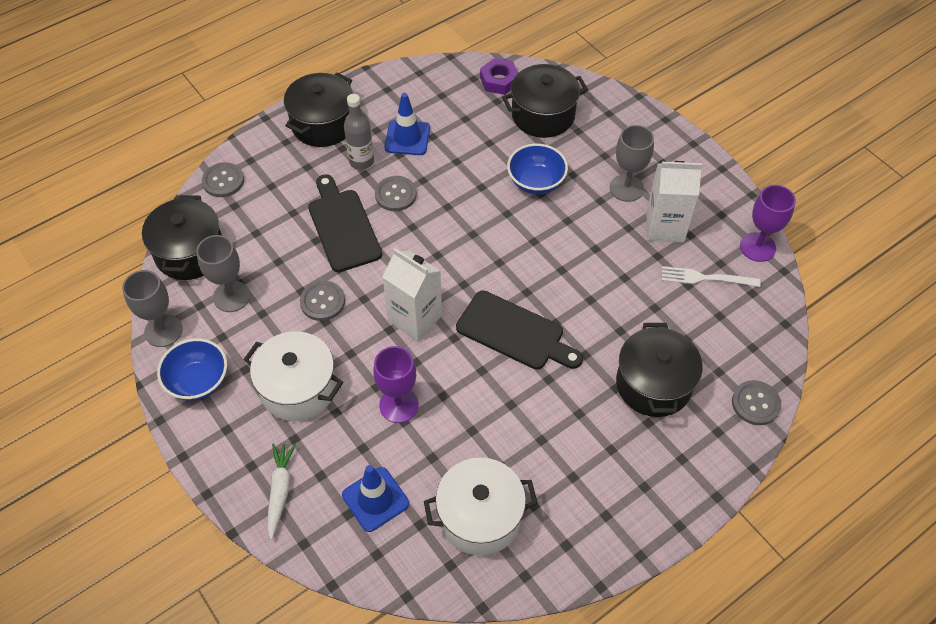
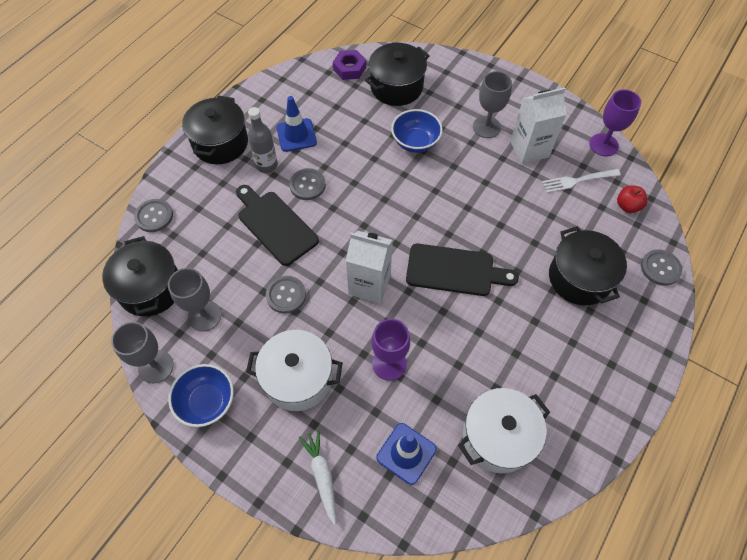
camera: 20 degrees left, 5 degrees up
(751, 324) = (627, 206): none -> red apple

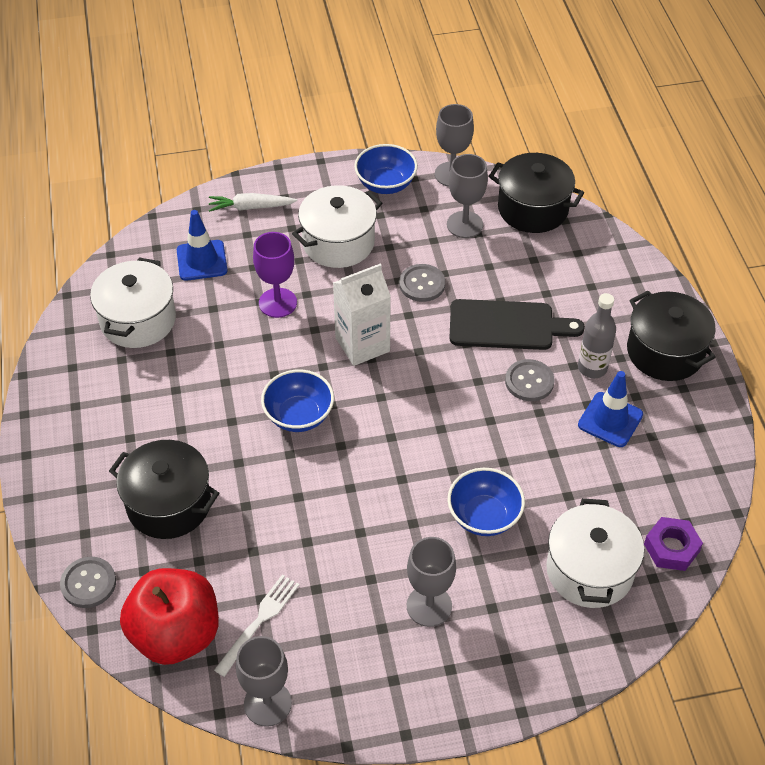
camera: 135 degrees right, 10 degrees down
(154, 216) = (615, 252): grey button -> none
(322, 476) = (250, 207): white carrot -> white carrot turned 150 degrees clockwise
(396, 87) = (589, 570): black pot -> white pot
(454, 270) = (299, 415): black cutting board -> blue bowl
(529, 149) = (351, 617): white carton -> none
(603, 145) = (267, 703): purple goblet -> grey goblet
(627, 206) = (176, 634): red apple -> red apple, size x2.23

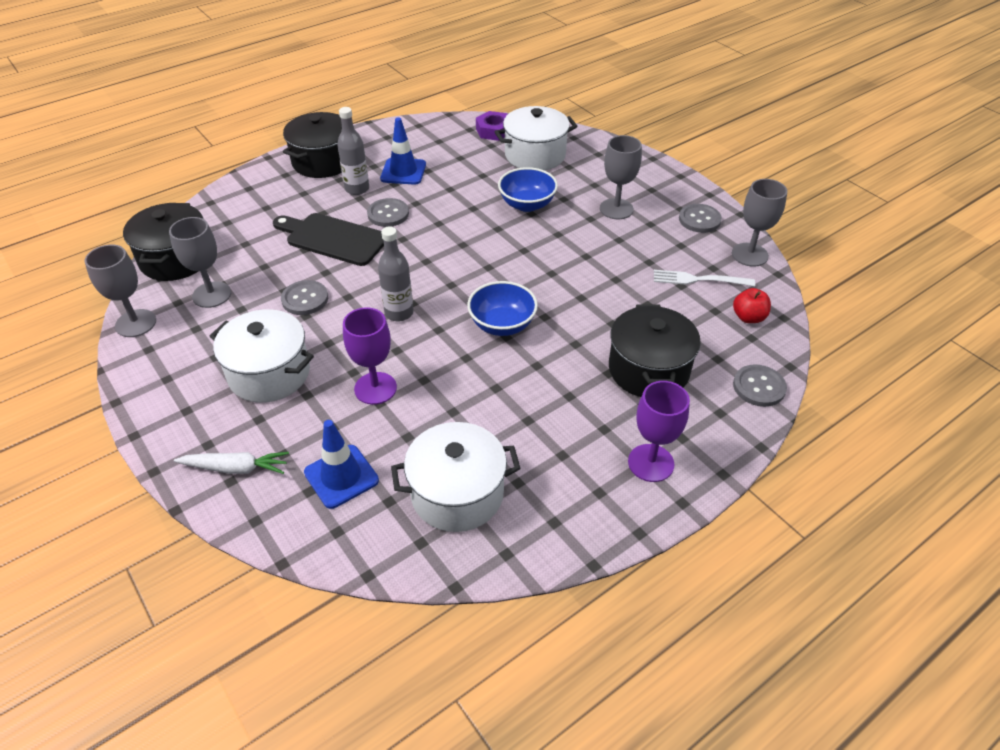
camera: 115 degrees left, 5 degrees down
(74, 452) = (651, 463): none -> purple goblet
(176, 634) = (748, 317): red apple -> red apple, size x0.45
(250, 207) = (236, 468): white carrot -> white carrot turned 60 degrees counterclockwise
(360, 688) = (699, 220): none -> grey button
(362, 344) = (399, 313): white carton -> grey bottle
(385, 184) = (164, 367): blue bowl -> none
(507, 325) = (333, 238): black cutting board -> black cutting board turned 45 degrees counterclockwise

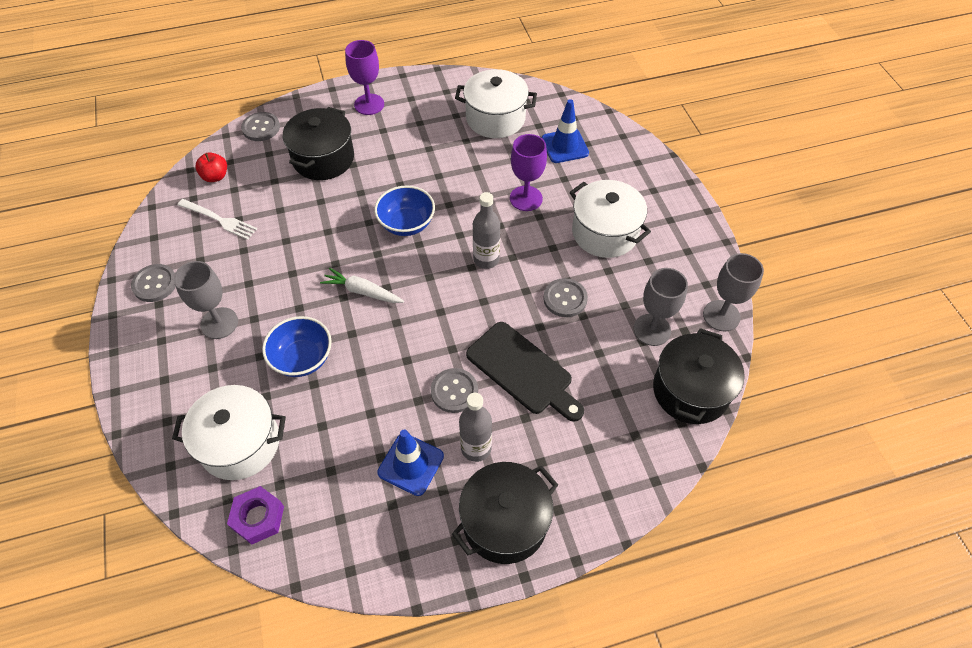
camera: 160 degrees left, 10 degrees up
(236, 468) = (634, 169): white carrot -> white carrot (362, 291)
(749, 255) = (153, 231): grey goblet -> none

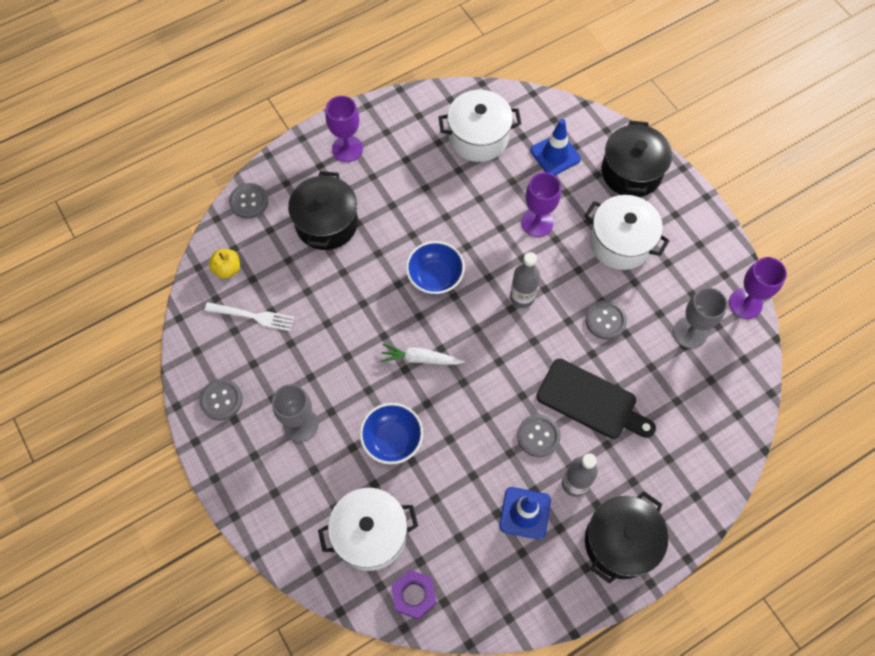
camera: 15 degrees left, 10 degrees up
(215, 176) = (227, 269): red apple -> yellow apple
(690, 391) = (738, 383): black pot -> black pot (631, 172)
(721, 316) = (745, 303): grey goblet -> purple goblet

